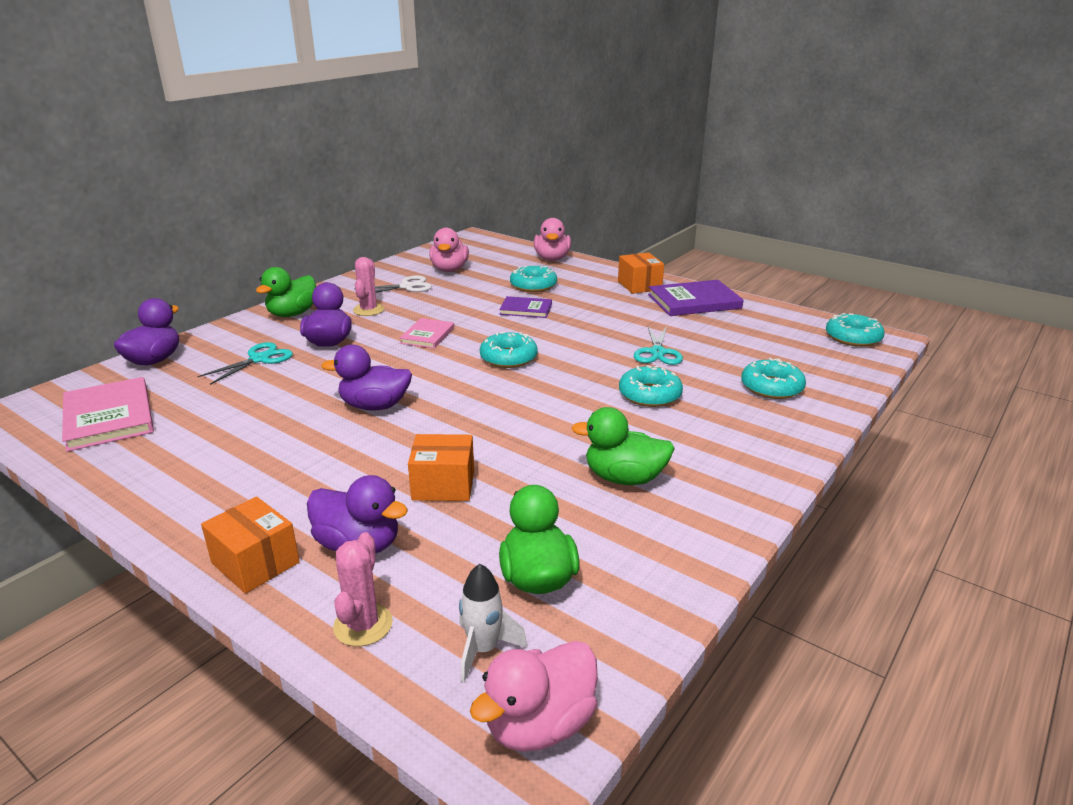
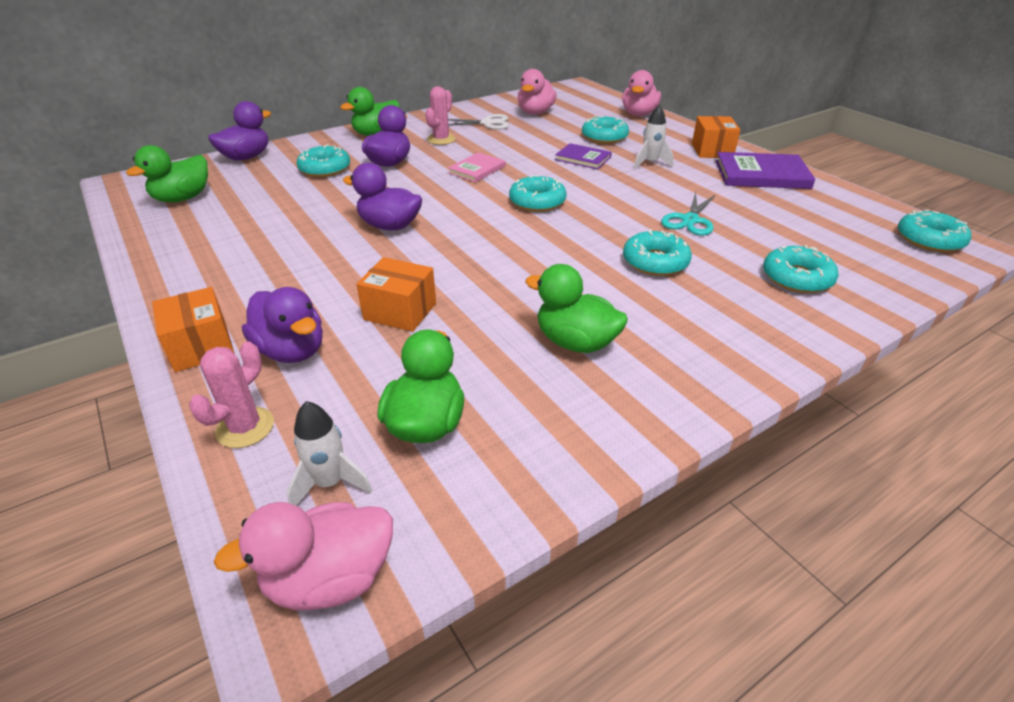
camera: 20 degrees right, 10 degrees up
(109, 417) = (183, 198): pink book -> green duck
(259, 359) = (325, 169): turquoise scissors -> turquoise donut
(591, 305) = (650, 163): none -> white rocket

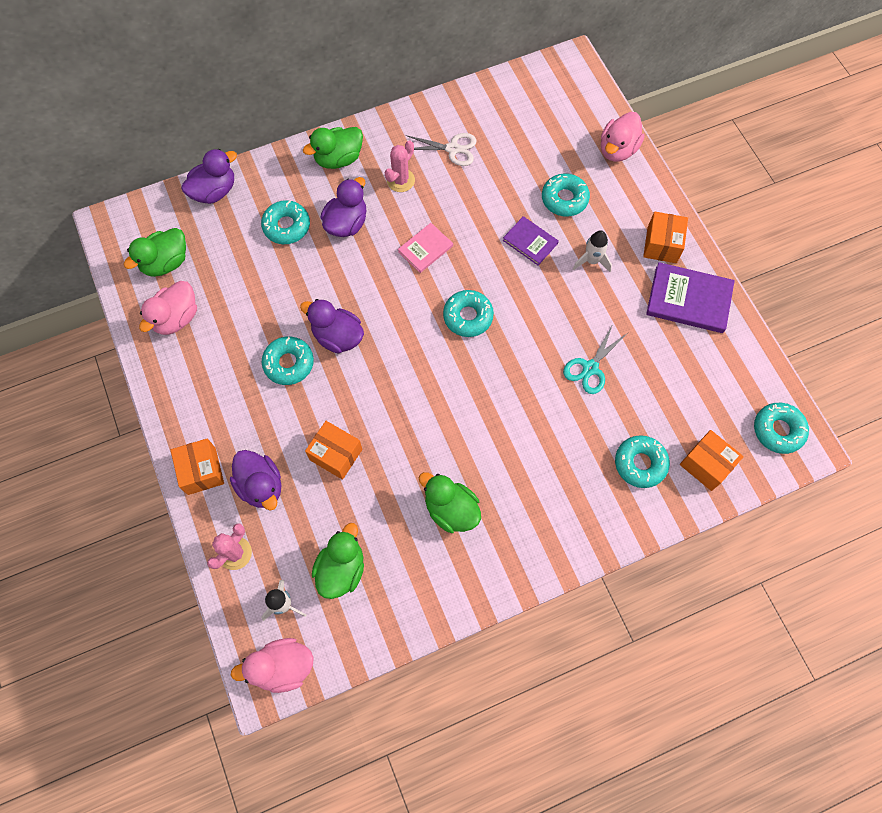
camera: 10 degrees right, 30 degrees up
(535, 113) = (508, 130): pink duck -> pink duck (176, 318)
(655, 262) = (539, 424): turquoise donut -> turquoise donut (289, 363)
(874, 271) = (706, 465): none -> orange box

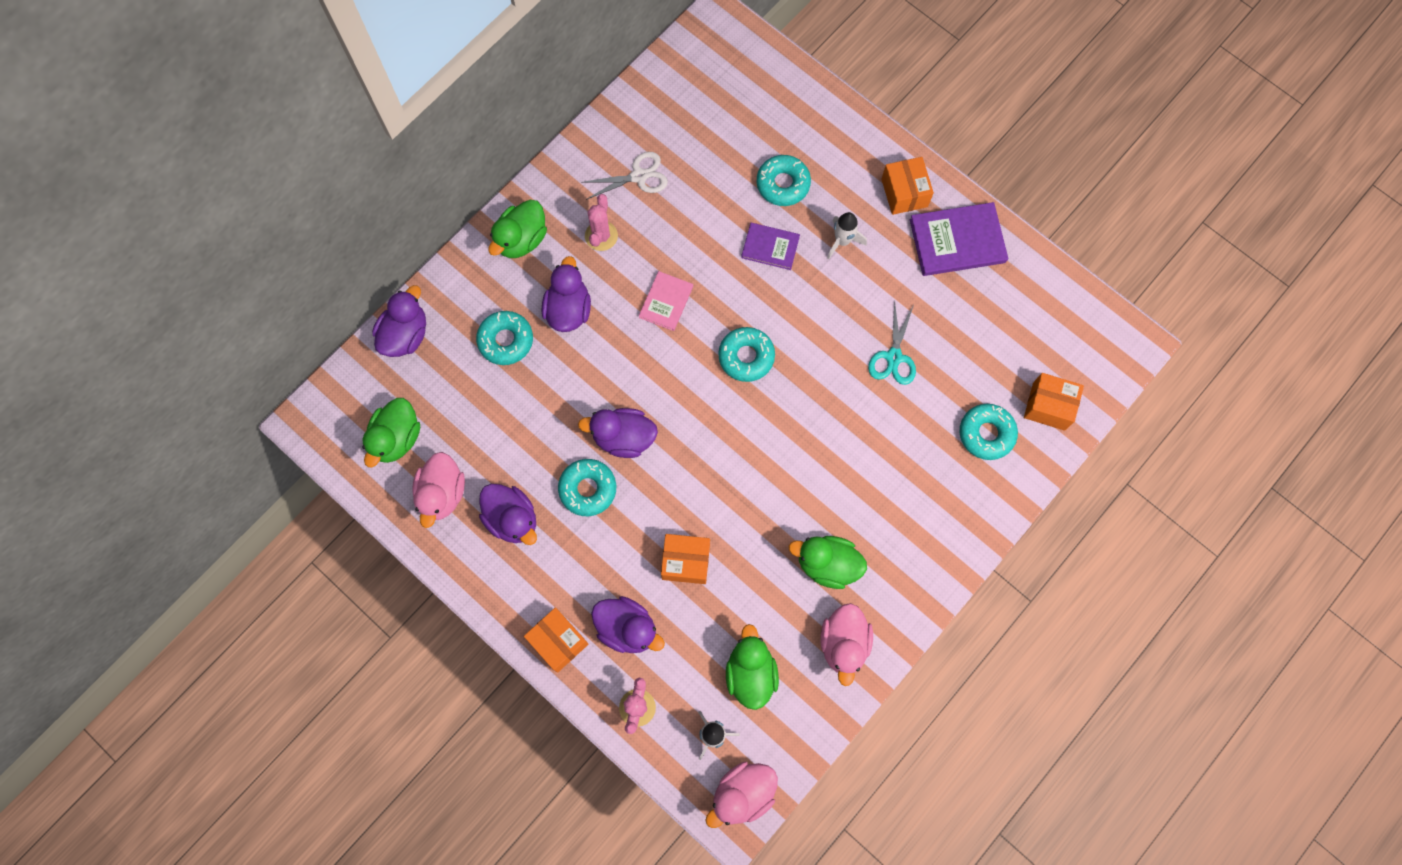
camera: 25 degrees left, 5 degrees up
(218, 360) = (512, 519): none -> purple duck
(617, 149) = (811, 104): pink duck -> pink duck (844, 644)
(778, 430) = (1100, 340): turquoise donut -> none

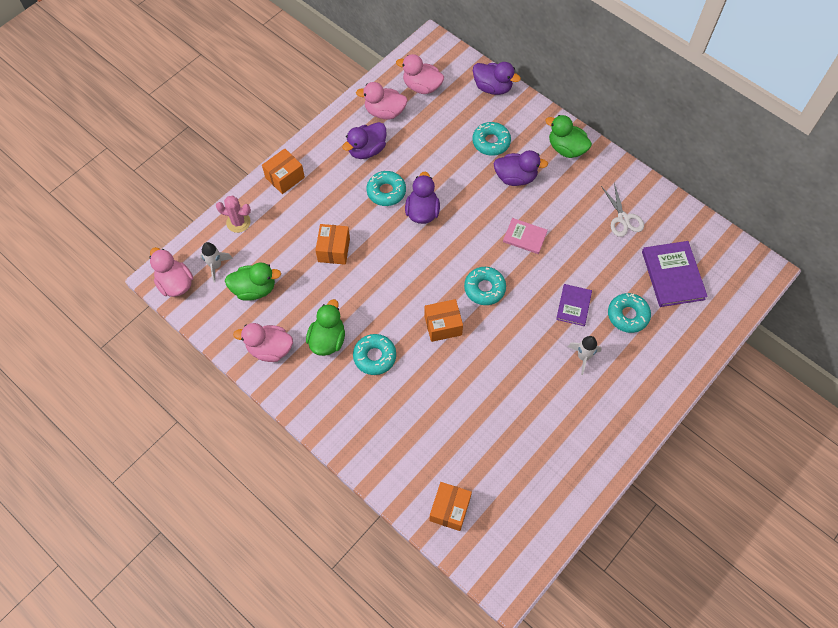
camera: 90 degrees right, 10 degrees down
(396, 438) = (422, 86): green duck -> pink duck
(601, 236) = (573, 196): pink cactus -> none
(627, 628) = (290, 216): purple duck -> none
(894, 357) = (488, 391): turquoise scissors -> none
(904, 193) = (630, 405): orange box -> orange box (443, 325)
(957, 241) = (590, 444): purple book -> purple book (672, 275)
(986, 434) = (426, 458): turquoise donut -> turquoise donut (374, 356)

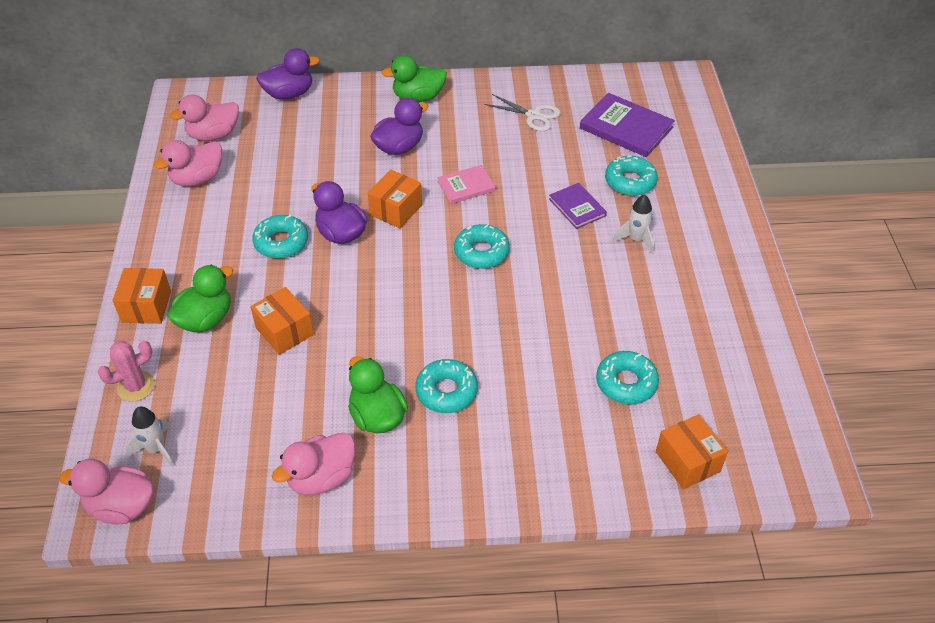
camera: 45 degrees left, 15 degrees down
(254, 289) = (233, 435): green duck -> green duck (206, 319)
(367, 150) = (216, 222): purple duck -> none
(443, 325) = (480, 311): orange box -> orange box (396, 210)
(491, 142) = (340, 135): turquoise donut -> turquoise donut (626, 383)

